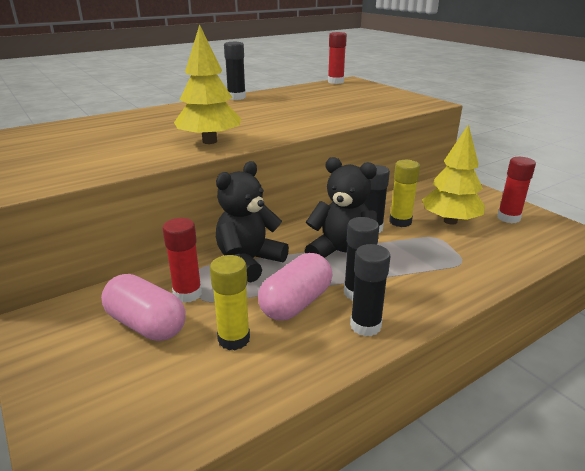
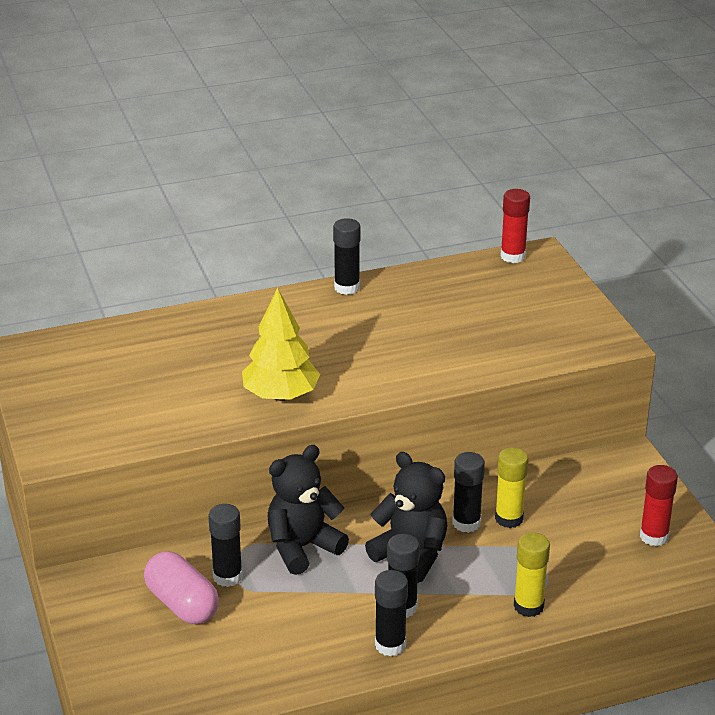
camera: 15 degrees right, 5 degrees up
(187, 294) = (227, 576): red glue stick -> black glue stick
(234, 339) = (260, 634): yellow glue stick -> yellow glue stick (528, 606)
(296, 303) = (333, 608): pink capsule -> none
(450, 221) = (573, 528): yellow tree -> none

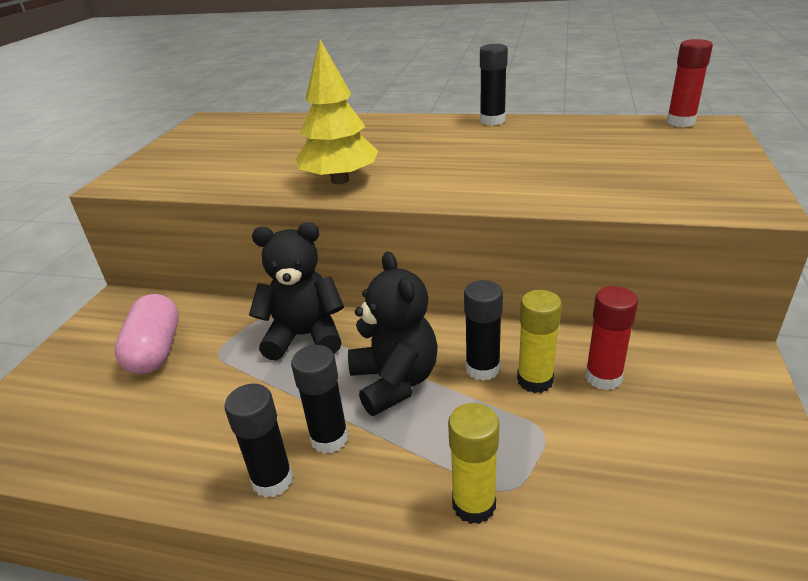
camera: 35 degrees right, 0 degrees up
(227, 576) = (217, 340): black glue stick -> none
(654, 536) = (722, 476): red glue stick -> red glue stick (603, 377)

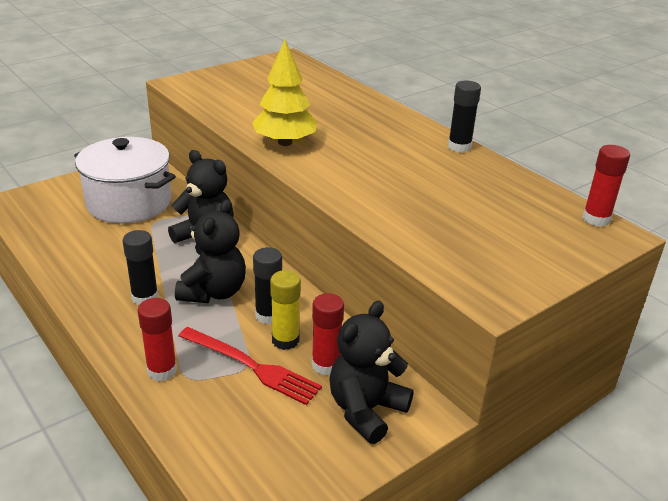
camera: 35 degrees right, 0 degrees up
(155, 350) = (129, 202): pink capsule -> white pot
(272, 480) = (97, 299): black glue stick -> none
(474, 504) = (162, 371): yellow glue stick -> red glue stick
(548, 428) = (251, 366): none -> red fork
(699, 392) = (366, 410): none -> black teddy bear

